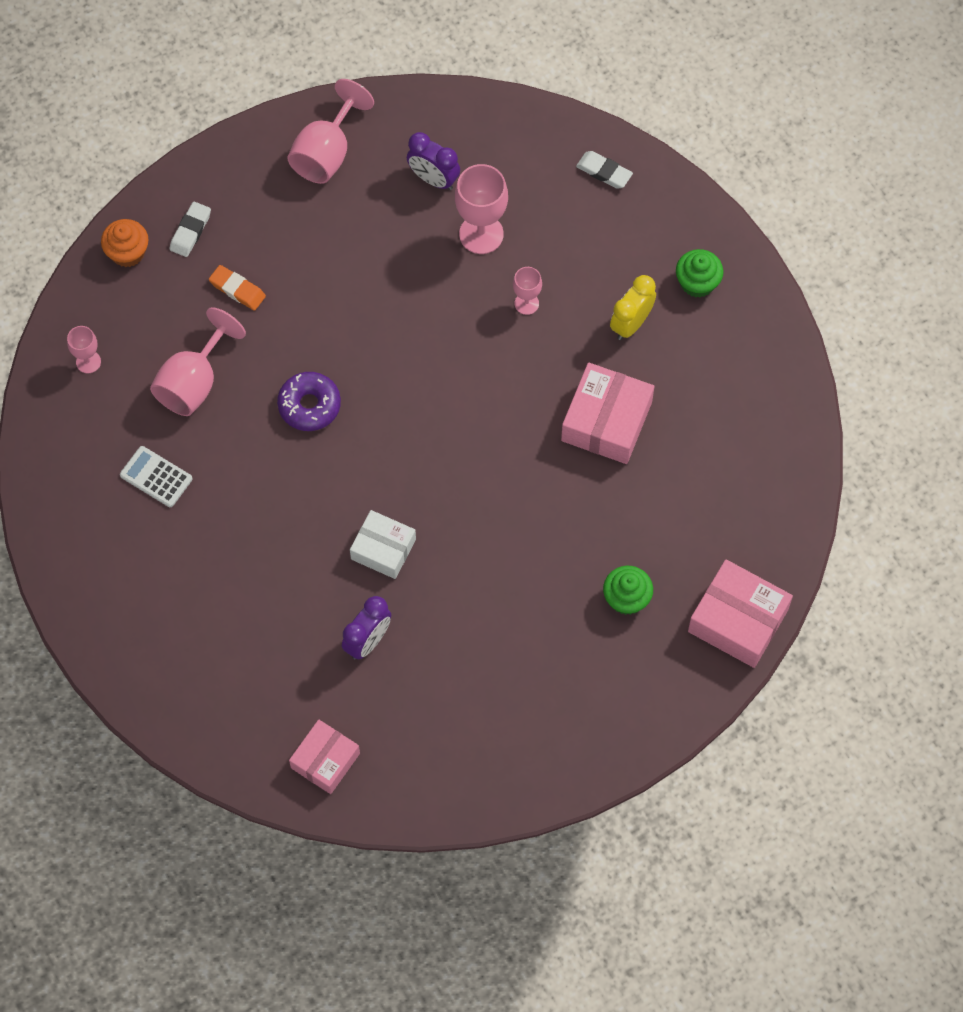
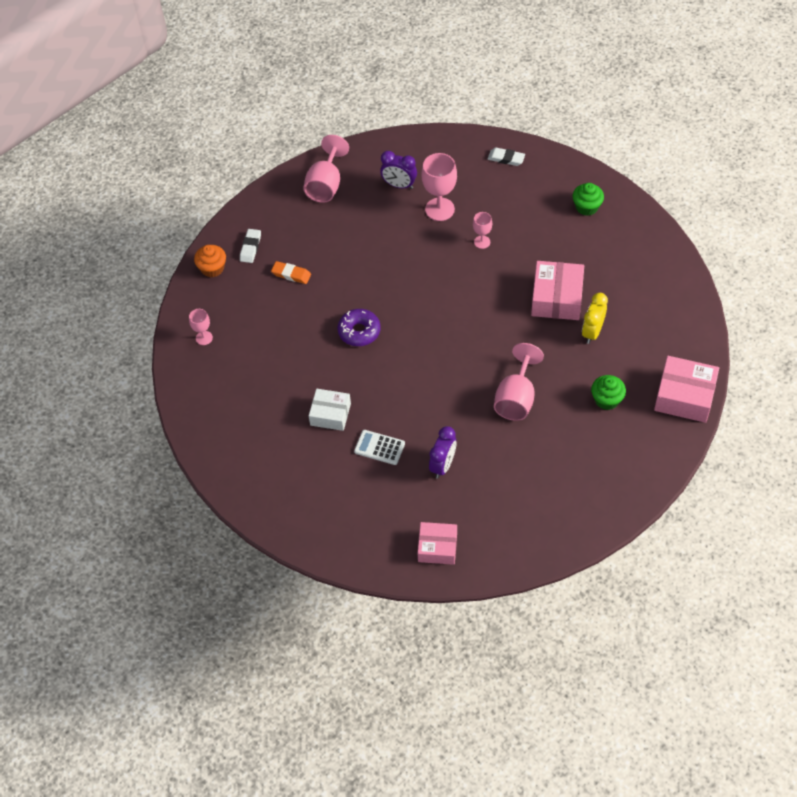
camera: 10 degrees left, 10 degrees down
(156, 477) = (269, 397): white calculator -> white calculator (379, 448)
(194, 382) = (278, 334): pink goblet -> pink goblet (516, 398)
(325, 760) = (437, 547): pink box -> pink box turned 75 degrees clockwise
(383, 549) = (435, 406): white box -> white box (330, 414)
(631, 323) = (553, 239): yellow clock -> yellow clock (592, 332)

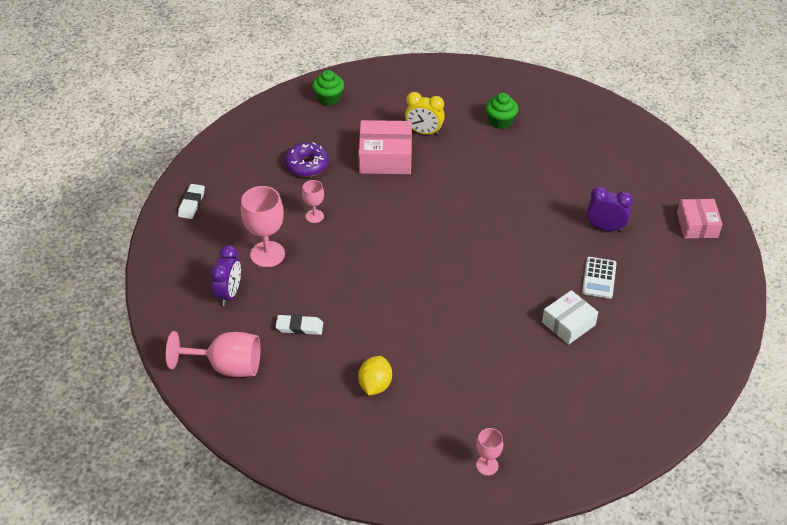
camera: 100 degrees left, 10 degrees down
(212, 268) = (373, 474): orange cupcake -> none
(250, 247) = (335, 435): white eraser -> white eraser (299, 327)
(291, 274) = (375, 385): orange eraser -> yellow lemon
(330, 414) = (568, 323): white box -> white box turned 45 degrees clockwise
(359, 331) = (451, 310): purple donut -> purple donut (307, 165)
(516, 398) = (513, 180): pink goblet -> none
(586, 207) = (264, 140): green cupcake -> green cupcake (329, 98)
(684, 396) = (486, 76): pink box -> none

